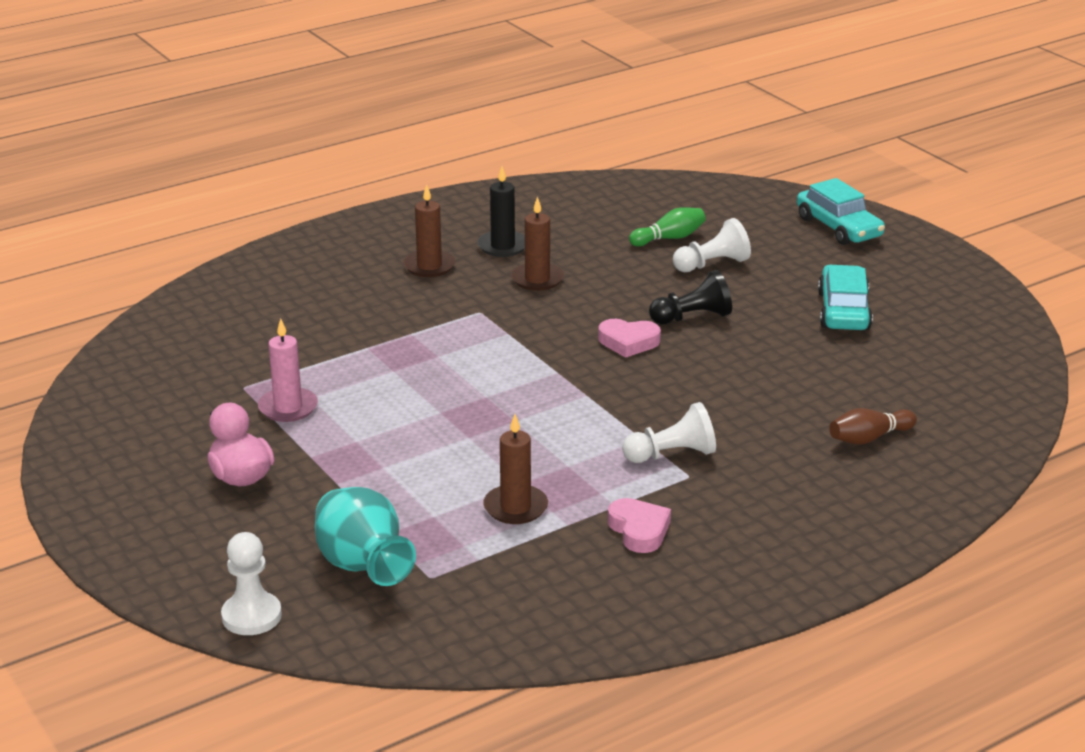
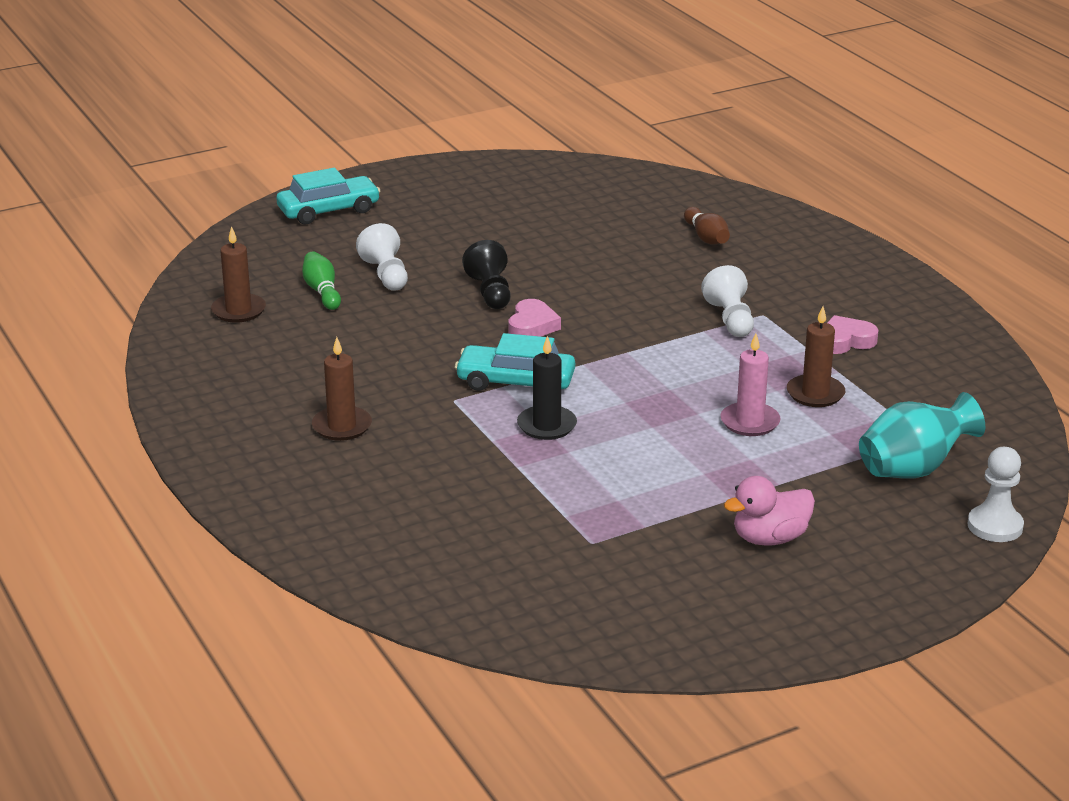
camera: 85 degrees left, 0 degrees up
(288, 408) = (638, 513): pink candle -> pink candle (750, 422)
(503, 246) = (308, 382): black candle -> black candle (547, 425)
(537, 279) = (391, 365): brown candle -> brown candle (238, 311)
(843, 311) = (493, 225): turquoise car -> turquoise car (515, 382)

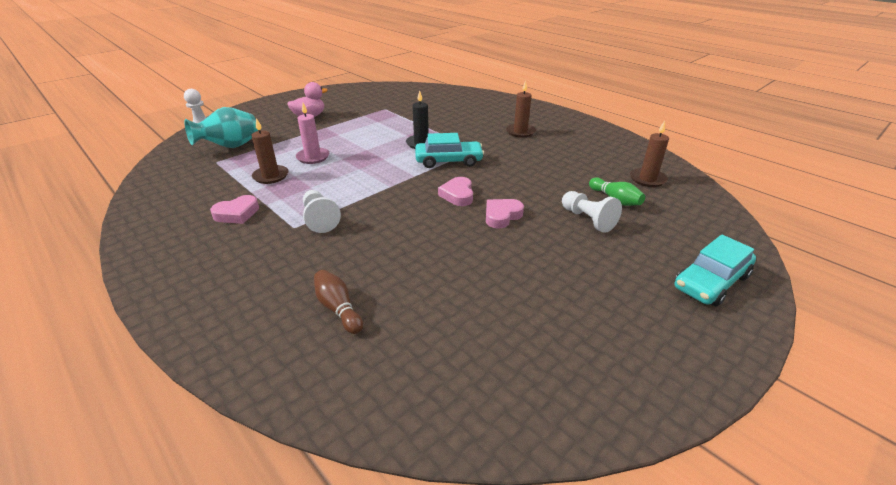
camera: 165 degrees right, 5 degrees up
(490, 292) = (502, 216): black pawn -> pink heart

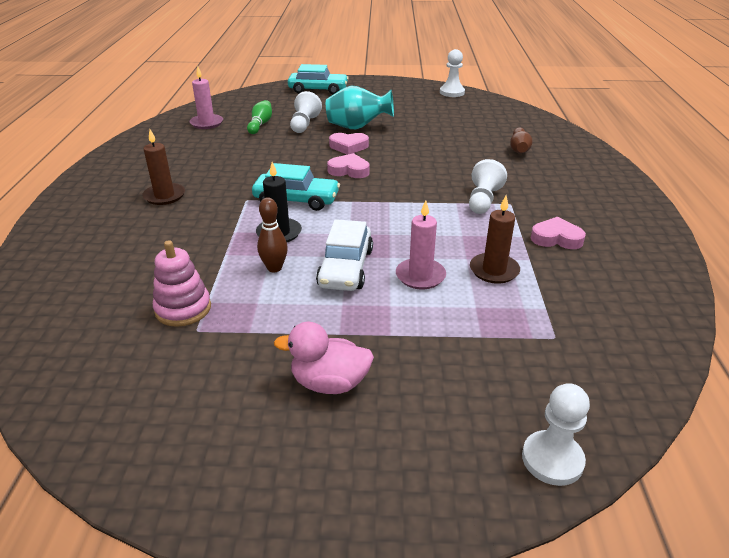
camera: 135 degrees left, 0 degrees up
(230, 147) = (519, 365): turquoise vase -> turquoise vase (357, 127)
(358, 145) = (345, 268): none -> white car
(393, 132) = (274, 268): none -> brown bowling pin
(403, 110) = (183, 309): none -> pink stacking toy
(448, 161) = (296, 200): turquoise car -> turquoise car turned 150 degrees clockwise
(458, 195) = (349, 170): pink heart -> pink heart turned 120 degrees counterclockwise
(579, 411) = (452, 92): none -> white pawn
(647, 179) = (207, 123): brown candle -> pink candle

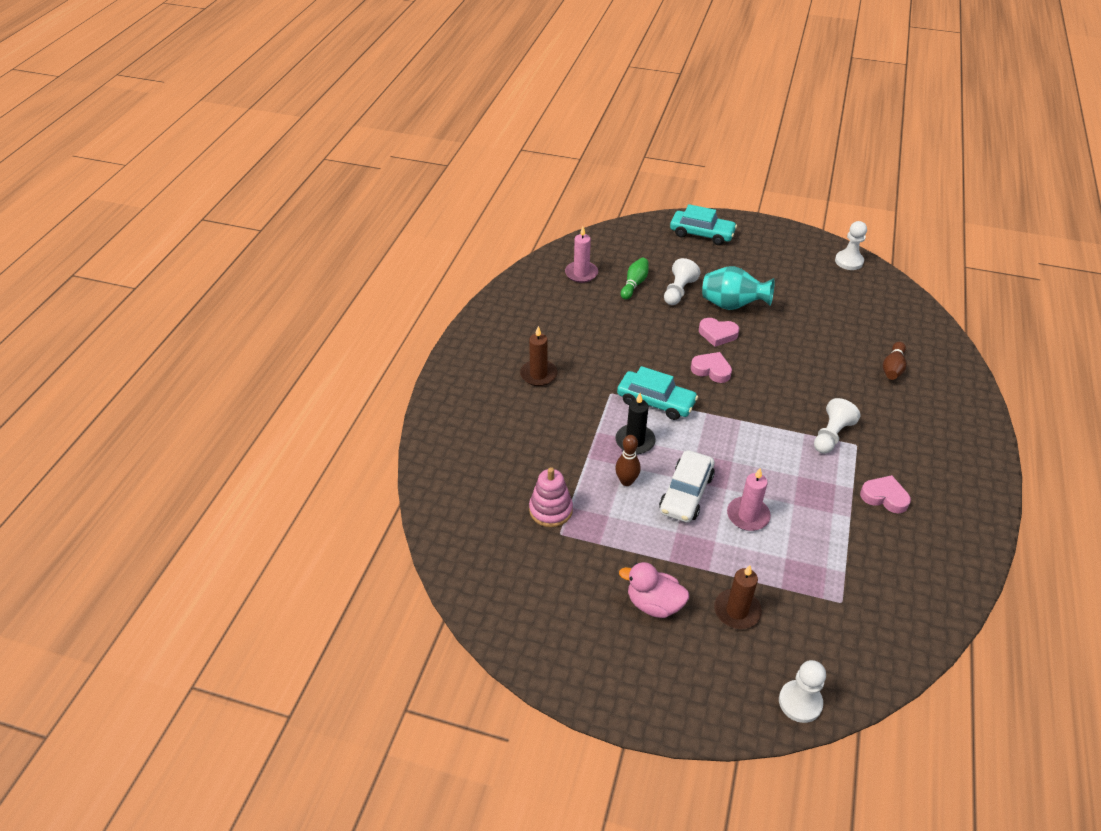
camera: 15 degrees right, 10 degrees up
(494, 270) = (814, 522): brown candle -> brown candle (737, 611)

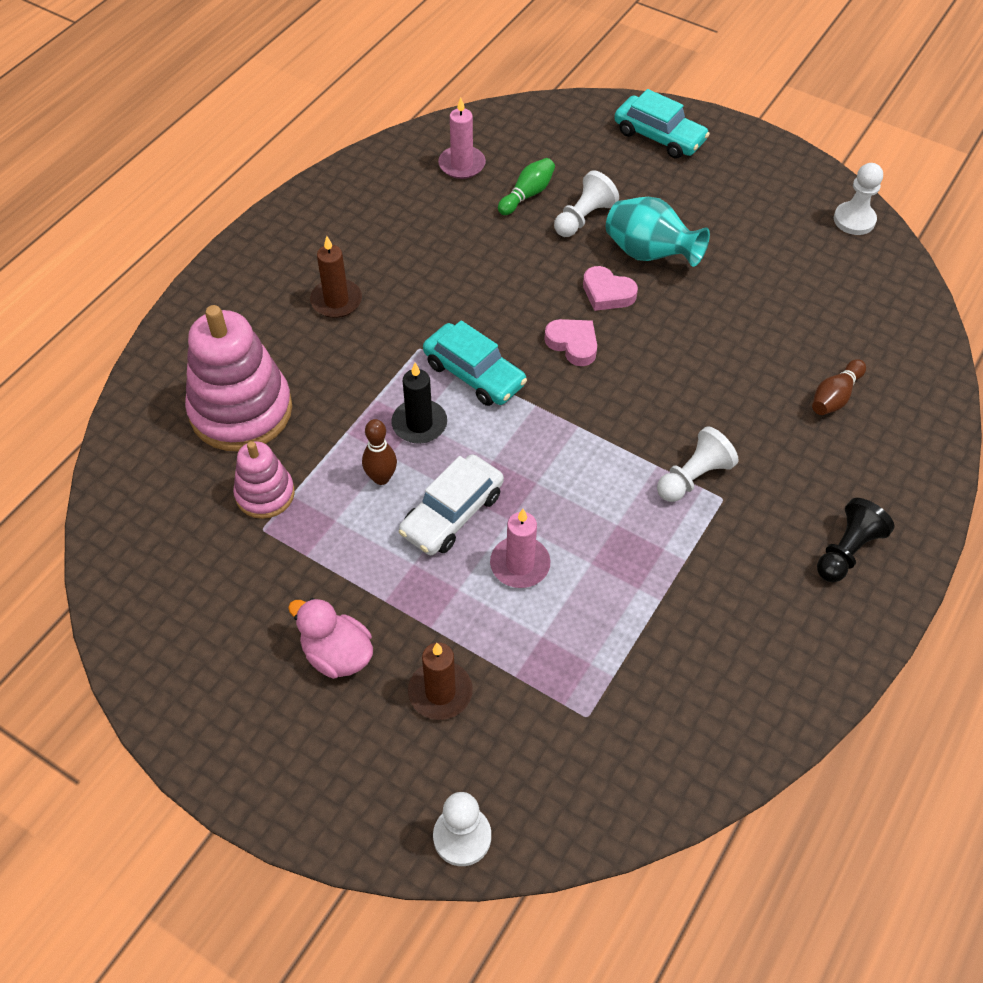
camera: 15 degrees right, 10 degrees up
(506, 459) = (241, 411): none -> pink stacking toy
(884, 497) = (723, 584): pink heart -> none
(949, 459) = (847, 551): none -> black pawn

